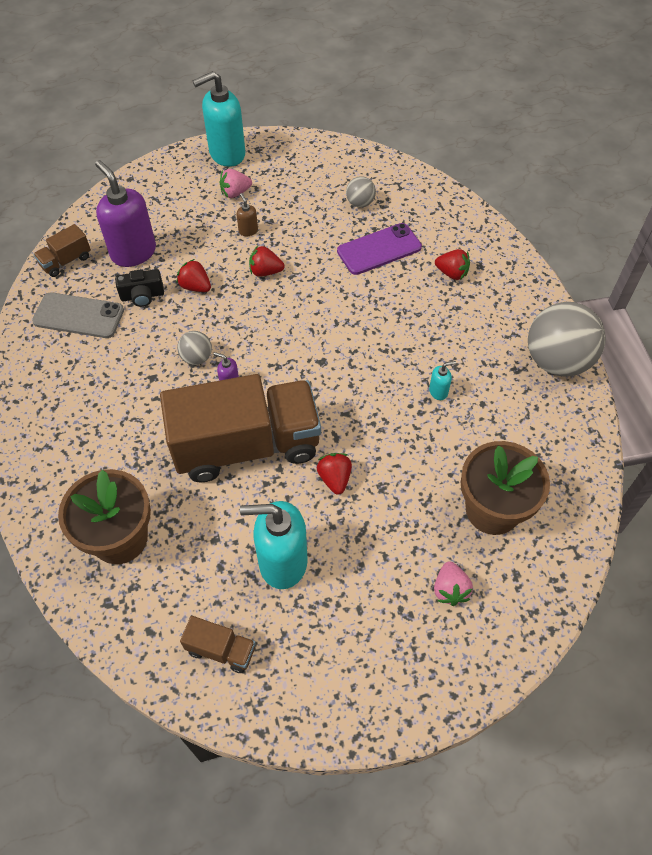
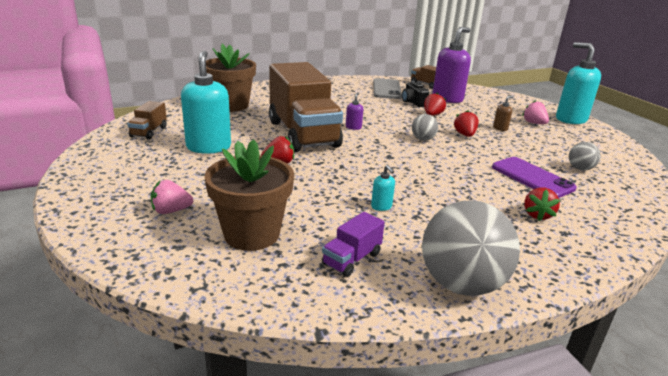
camera: 80 degrees right, 30 degrees down
(197, 358) = (371, 118): grey ball -> grey ball (423, 139)
(528, 431) = (352, 259): none -> purple truck

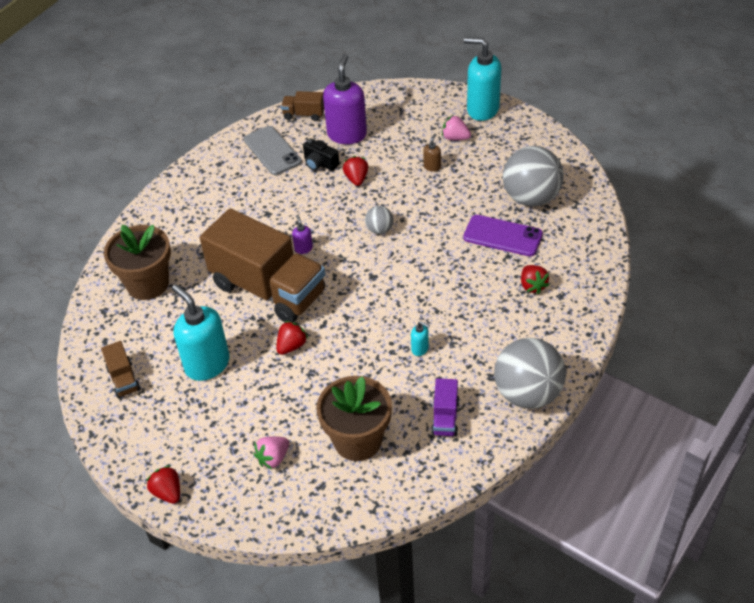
camera: 30 degrees left, 20 degrees up
(465, 135) = (410, 199): red strawberry -> red strawberry (168, 492)
(580, 169) = (531, 198): grey ball -> grey ball, size x2.13

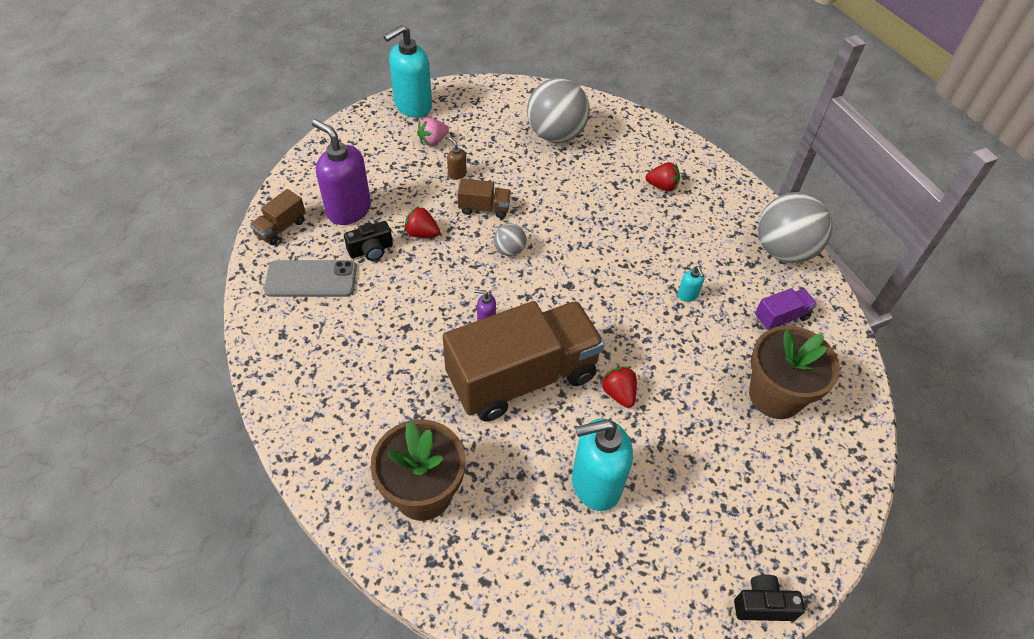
camera: 65 degrees left, 5 degrees up
(124, 379) = (563, 584): brown truck -> brown truck (484, 208)
(168, 492) = (763, 605): red strawberry -> black camera
(273, 458) = (763, 478): pink strawberry -> none
(420, 349) = (687, 295): turquoise soap dispenser -> turquoise soap dispenser turned 105 degrees clockwise
(445, 417) = (781, 317): purple truck -> purple truck turned 60 degrees counterclockwise
(502, 236) = (588, 174): purple phone -> none

